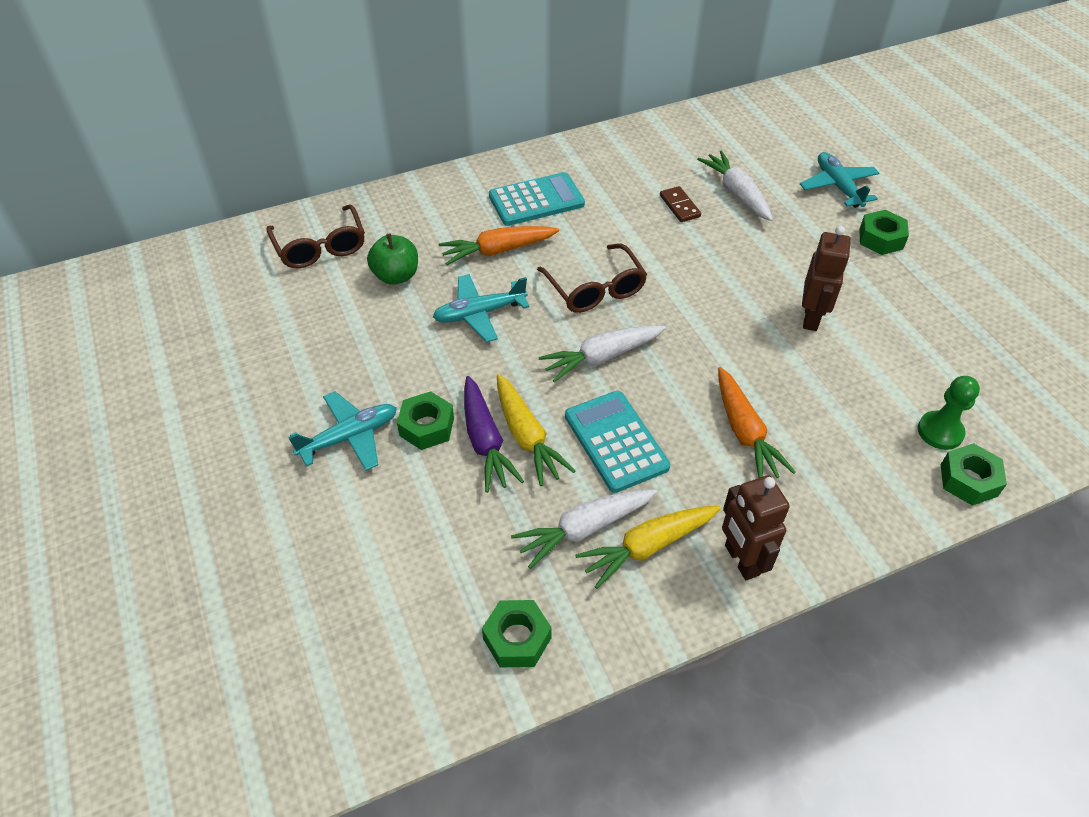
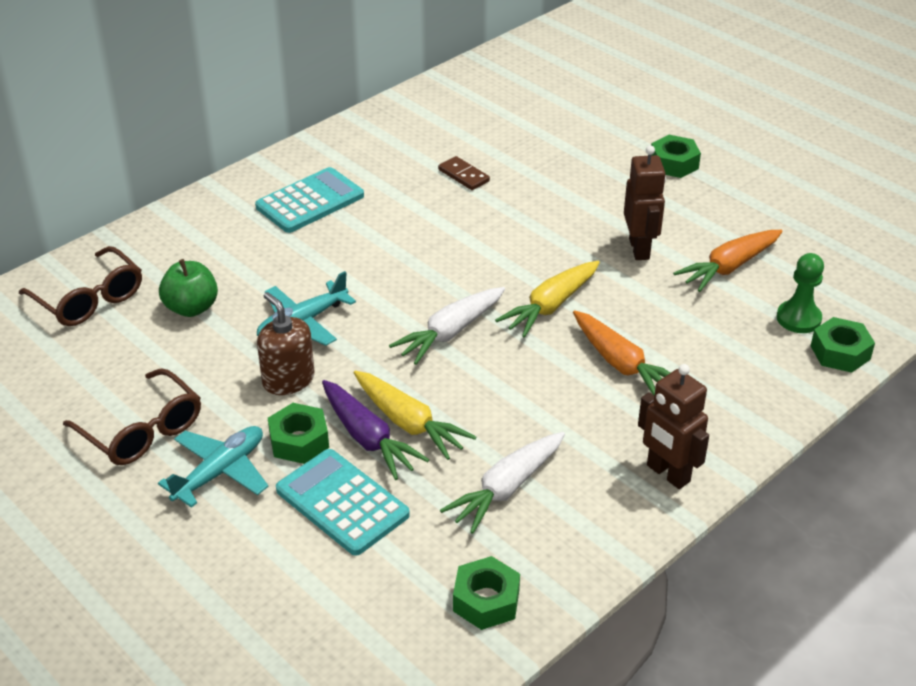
camera: 20 degrees left, 10 degrees down
(444, 365) = (288, 380): none -> brown soap dispenser
(497, 251) = (292, 259): orange carrot -> orange carrot (728, 267)
(595, 288) = (413, 271): brown glasses -> brown glasses (141, 430)
(616, 441) = (500, 404): turquoise calculator -> turquoise calculator (342, 503)
(647, 547) = (575, 487): yellow carrot -> yellow carrot (550, 306)
(736, 193) = (515, 151): white carrot -> none
(838, 186) = (612, 125): turquoise plane -> none

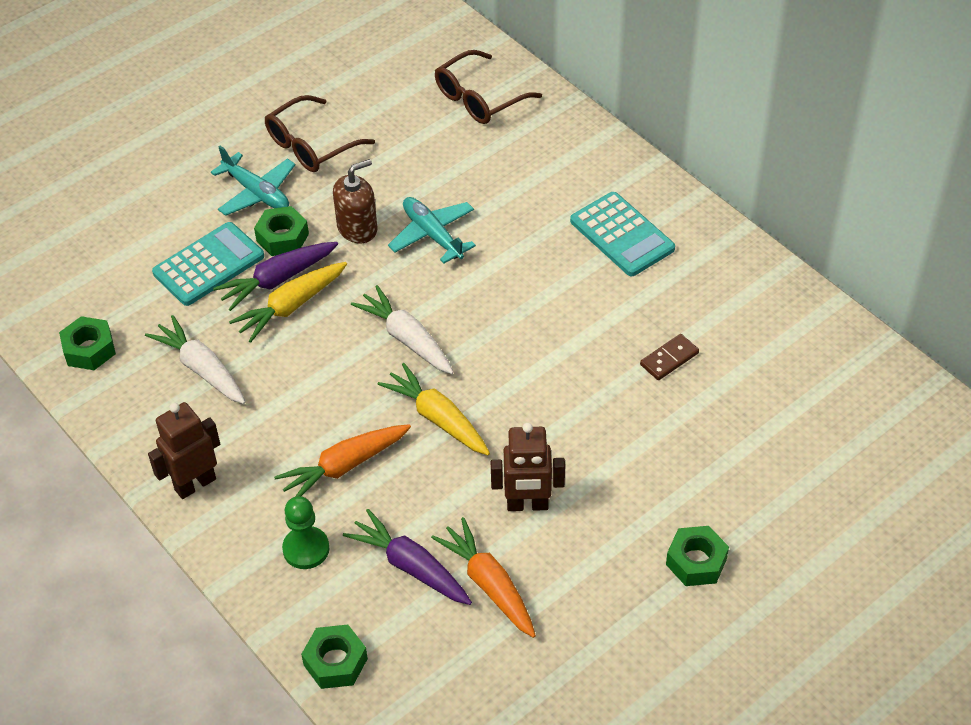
camera: 95 degrees right, 10 degrees up
(191, 308) = (461, 162): green apple -> none
(724, 314) = (410, 566): none -> purple carrot
(798, 318) = (394, 634): green pawn -> green pawn (306, 549)

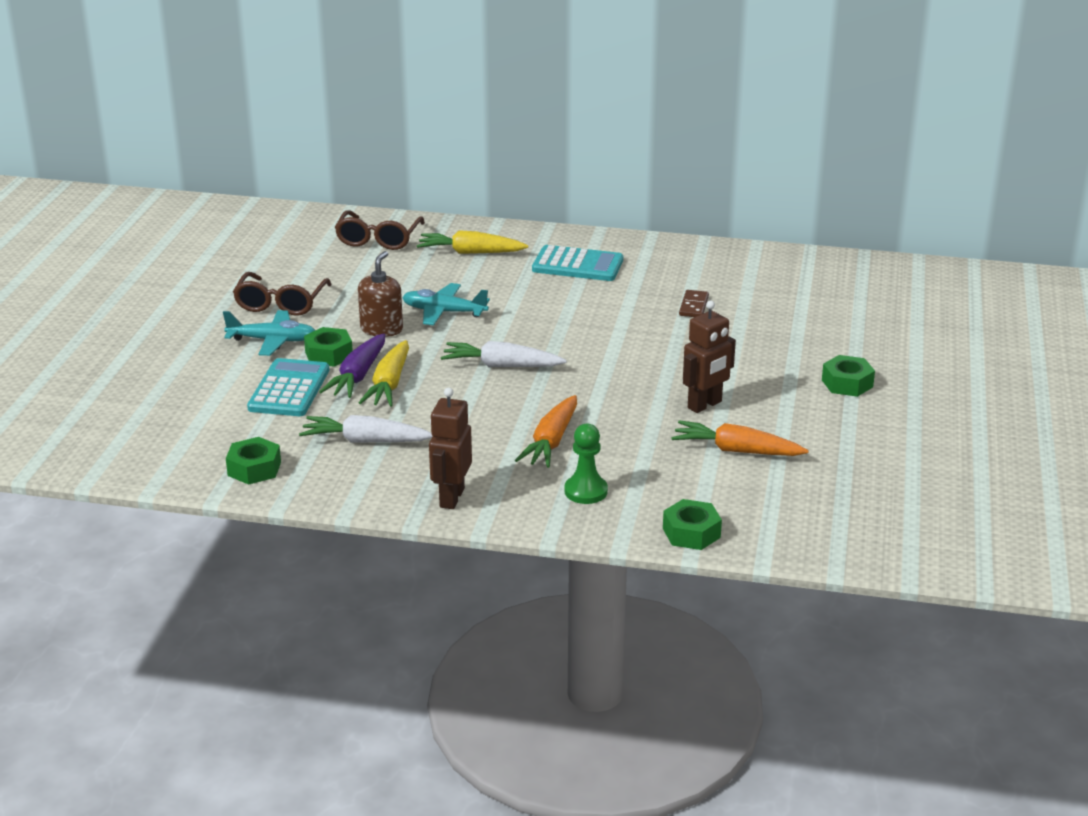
camera: 40 degrees left, 20 degrees down
(410, 566) = (671, 466): purple carrot -> none
(437, 418) = (581, 392): yellow carrot -> yellow carrot (470, 252)

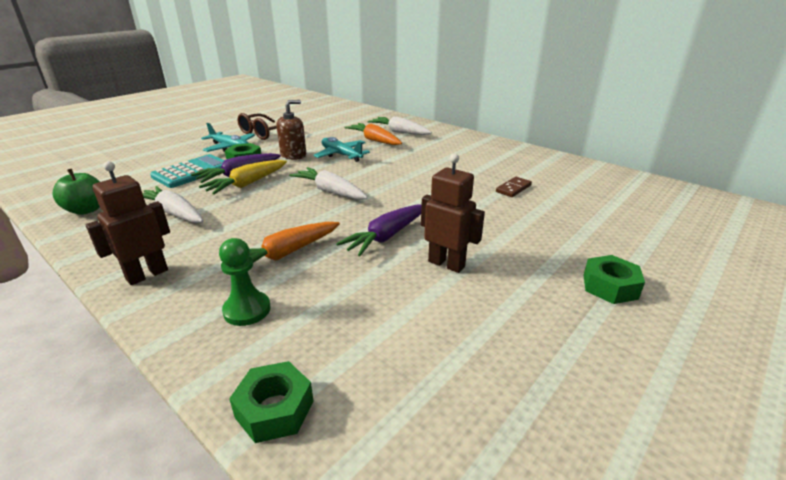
camera: 30 degrees right, 0 degrees up
(254, 469) = (86, 210): green nut -> green apple
(378, 239) = (359, 118): brown glasses -> none
(470, 252) = (399, 132): yellow carrot -> white carrot
(577, 265) = (456, 149): turquoise calculator -> none
(624, 397) = (386, 237): none -> purple carrot
(705, 405) = (446, 264): brown robot -> brown robot turned 135 degrees counterclockwise
(736, 450) = (431, 320): orange carrot -> orange carrot (374, 140)

